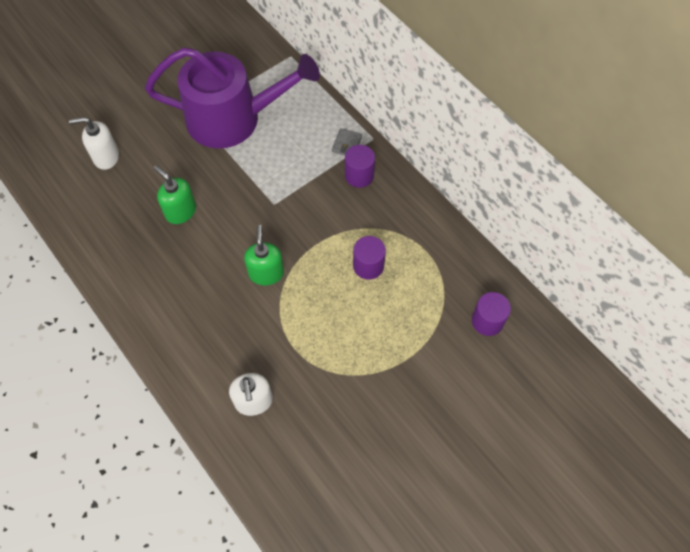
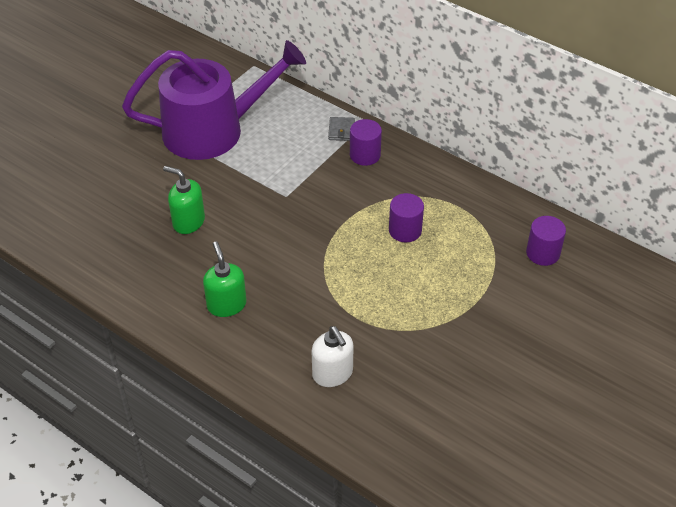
camera: 15 degrees left, 15 degrees down
(106, 157) = (87, 189): white soap dispenser -> none
(266, 273) = (301, 258): green soap dispenser -> green soap dispenser (226, 305)

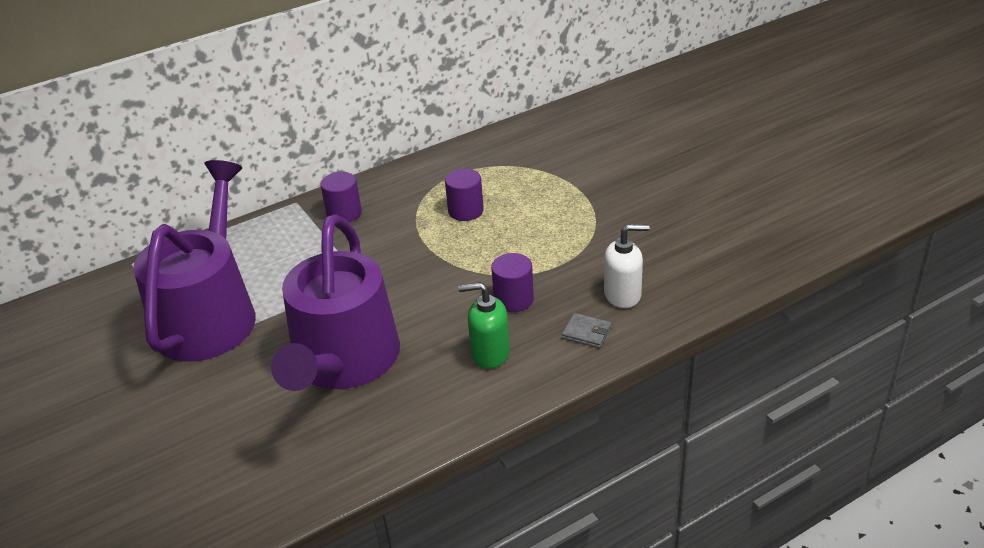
camera: 65 degrees left, 10 degrees down
(188, 222) = (343, 362): green soap dispenser -> purple watering can
(341, 130) = (295, 221): grey wallet -> grey wallet (587, 333)
(543, 253) = (544, 143): purple cylinder -> purple cylinder (513, 299)

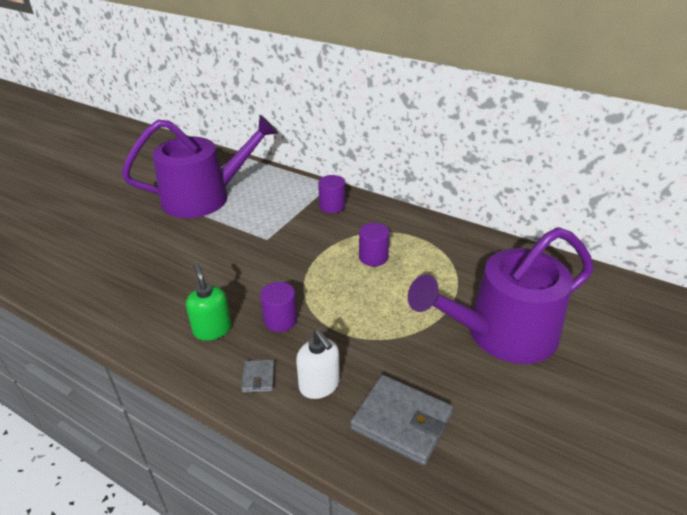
camera: 60 degrees right, 0 degrees up
(343, 362) = (179, 264): purple watering can -> purple watering can (502, 333)
(694, 258) = (401, 421): none -> grey wallet

